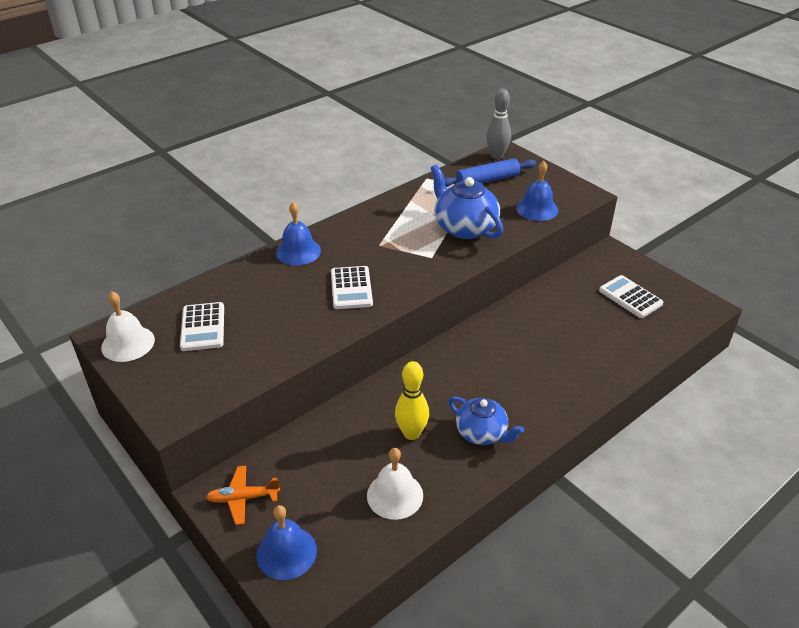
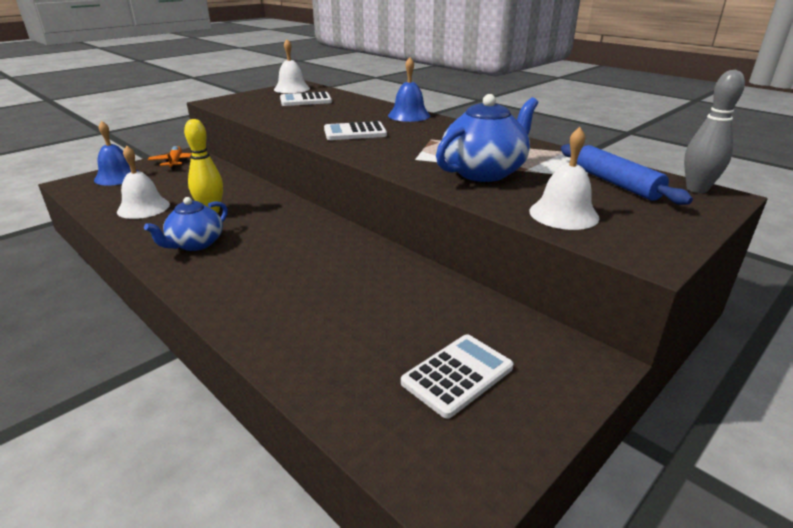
camera: 85 degrees right, 10 degrees down
(537, 209) = (563, 214): blue bell -> white bell

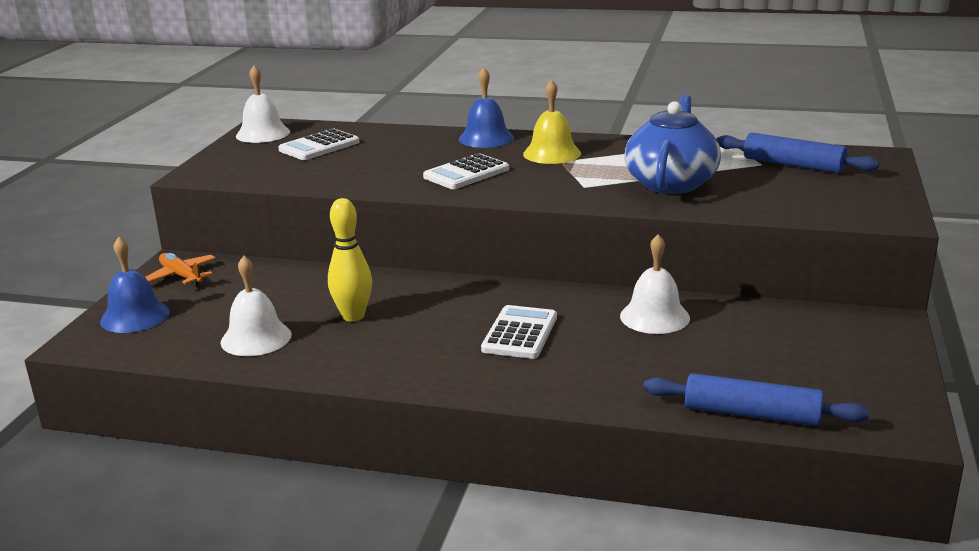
camera: 30 degrees left, 5 degrees down
(195, 244) = (401, 351): blue teapot -> none
(335, 401) = (752, 414): none -> blue rolling pin
(434, 133) = (552, 153): none -> yellow bell
(457, 375) = (811, 364): white calculator -> white calculator (520, 333)
(563, 214) = (793, 203): white bell -> white bell (654, 316)
(697, 189) = (857, 153): grey bowling pin -> none

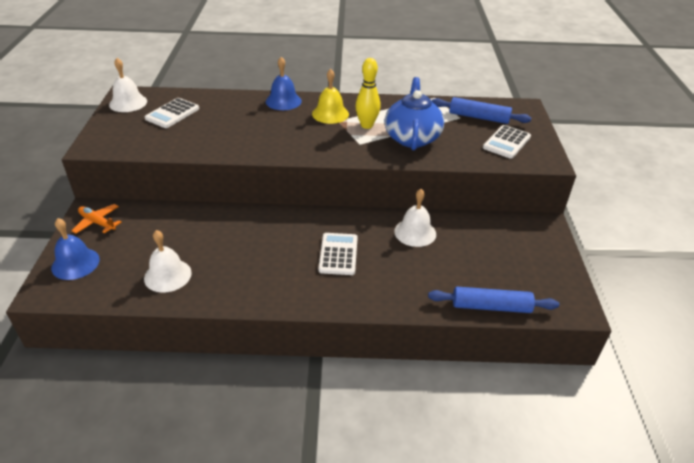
camera: 15 degrees left, 15 degrees up
(353, 316) = (227, 249): yellow bowling pin -> yellow bowling pin (366, 125)
(466, 173) = (281, 135): white calculator -> white calculator (506, 142)

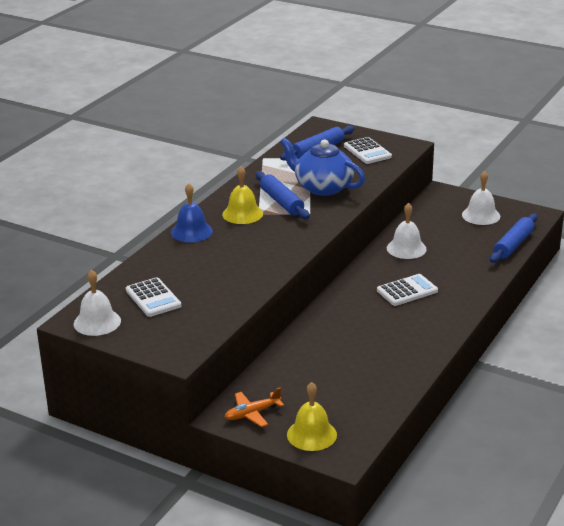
camera: 60 degrees left, 10 degrees down
(75, 263) = (311, 434): blue bell -> yellow bell
(167, 275) = (370, 383): white bell -> white bell (481, 215)
(338, 254) = (407, 291): white calculator -> white calculator turned 120 degrees clockwise
(366, 125) = (281, 202): yellow bowling pin -> blue rolling pin

